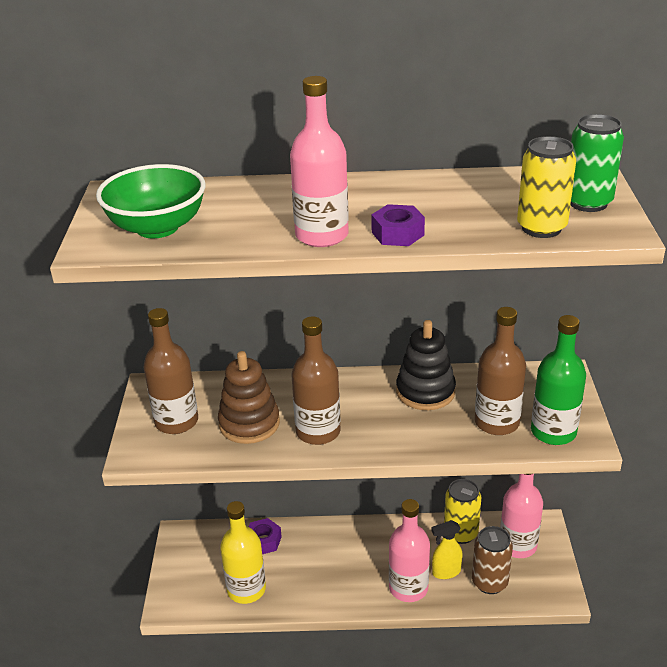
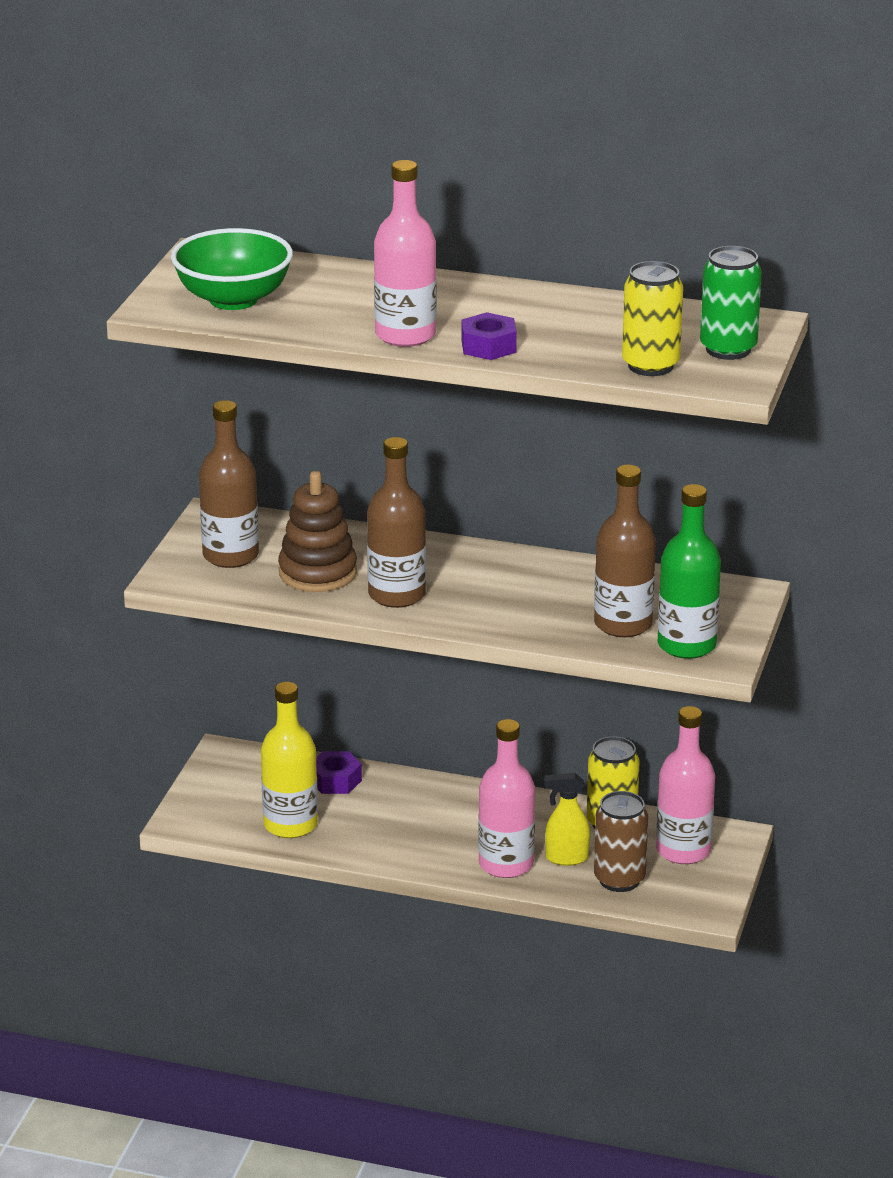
camera: 15 degrees right, 5 degrees down
(425, 391) = (555, 579): black stacking toy -> none

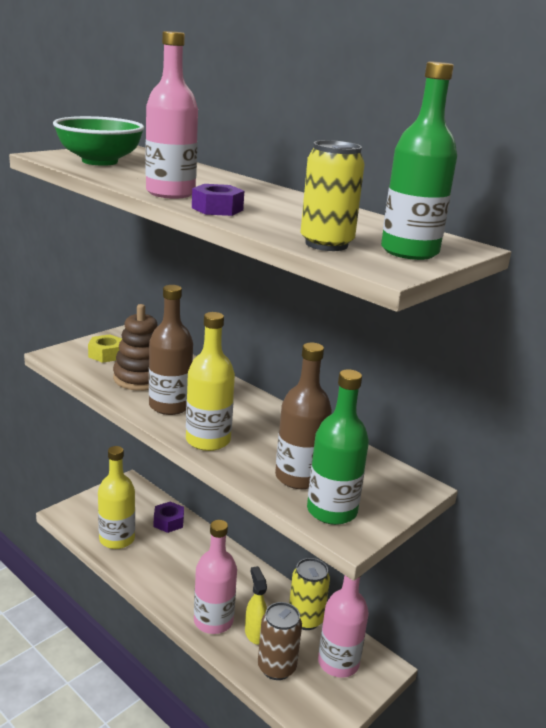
camera: 25 degrees right, 5 degrees down
(230, 556) = (106, 354): brown bottle -> yellow nut
(487, 619) = (208, 440): none -> yellow bottle
(566, 858) = (255, 633): yellow spray bottle -> yellow spray bottle turned 45 degrees clockwise
(728, 349) = (409, 251): green can -> green bottle

